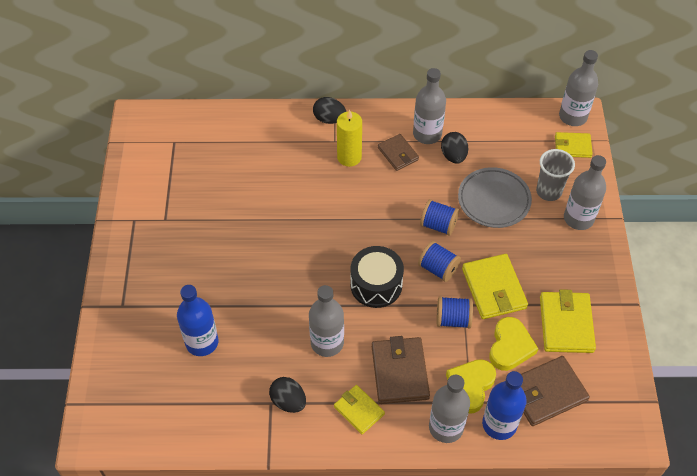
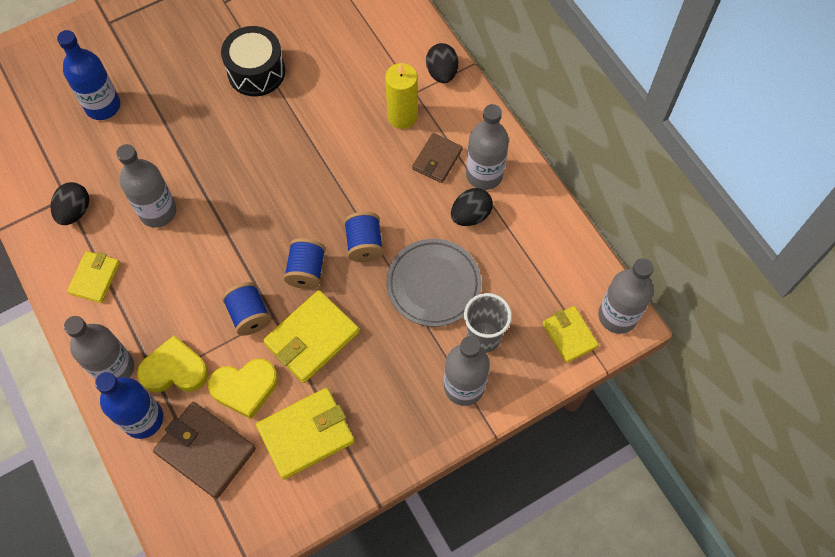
camera: 60 degrees right, 10 degrees up
(376, 285) = (252, 221): black drum -> black drum (256, 72)
(399, 372) = (157, 294): brown wallet -> none

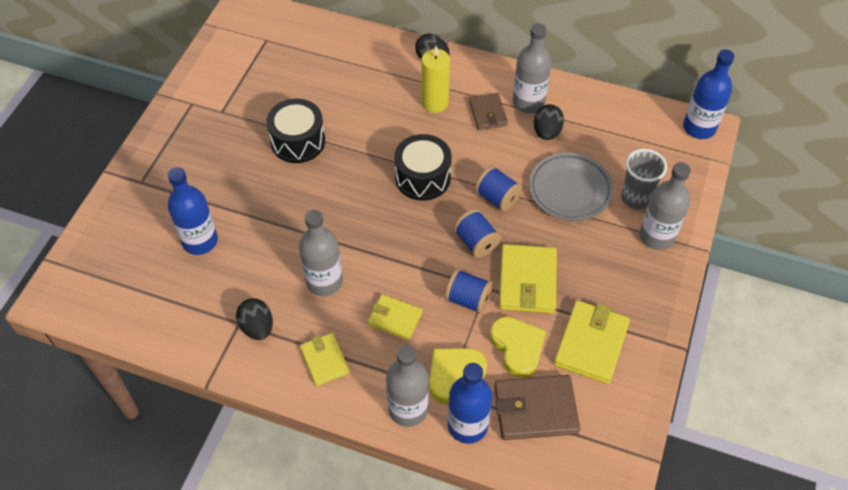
camera: 40 degrees left, 10 degrees down
(245, 388) = (517, 348): yellow heart -> yellow heart turned 60 degrees counterclockwise
(322, 179) = (422, 177): none -> black drum
(569, 335) = (684, 159): yellow wallet -> yellow wallet (395, 318)
(617, 316) = (699, 128): grey bottle -> blue bottle

